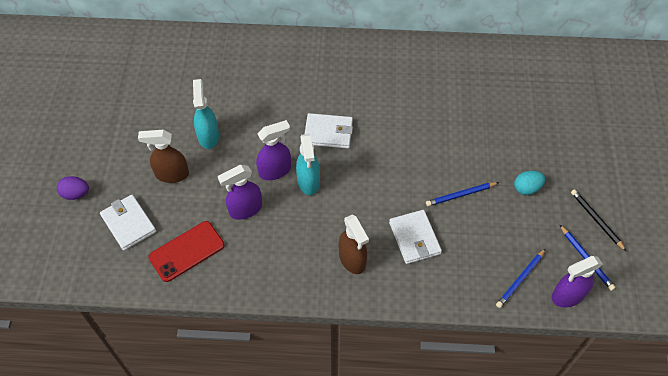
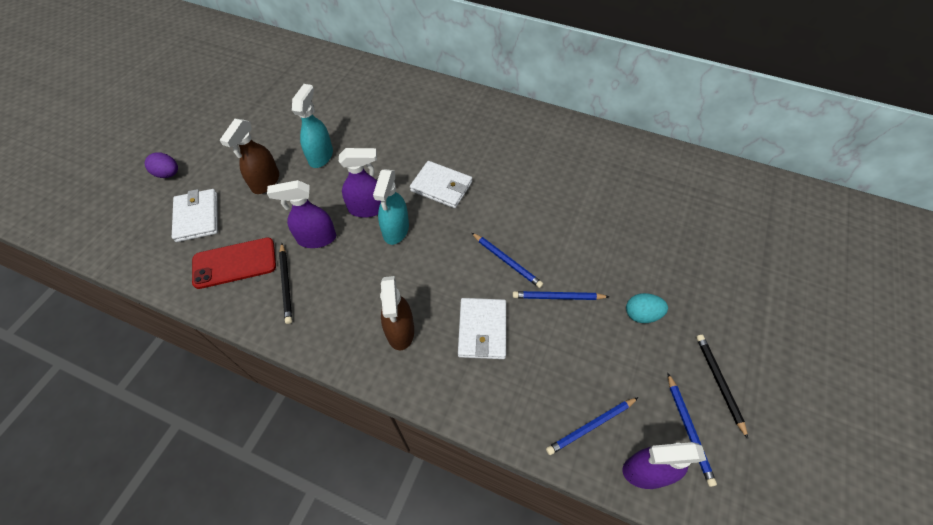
camera: 20 degrees right, 0 degrees up
(171, 174) = (265, 182): brown spray bottle -> brown spray bottle turned 90 degrees counterclockwise
(241, 254) = (286, 284): none -> black pencil
(410, 179) = (506, 261): none -> blue pencil

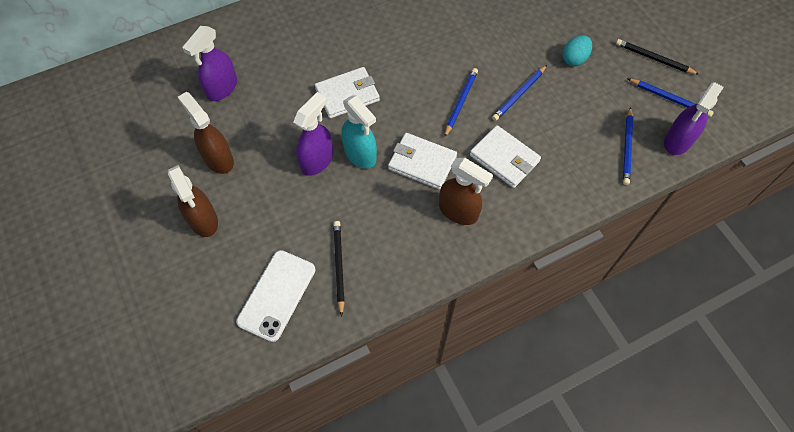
camera: 50 degrees left, 5 degrees up
(168, 174) = (100, 299): purple egg -> none
(197, 217) = (188, 300): white wallet -> white wallet (422, 163)
(234, 263) = (277, 295): red phone -> white phone
(286, 284) = (339, 266): black pencil -> black pencil turned 120 degrees counterclockwise
(316, 238) = (312, 216): purple spray bottle -> purple spray bottle (222, 88)
(321, 156) = (218, 159): turquoise spray bottle -> brown spray bottle
(506, 261) = (460, 102): blue pencil -> blue pencil turned 60 degrees counterclockwise

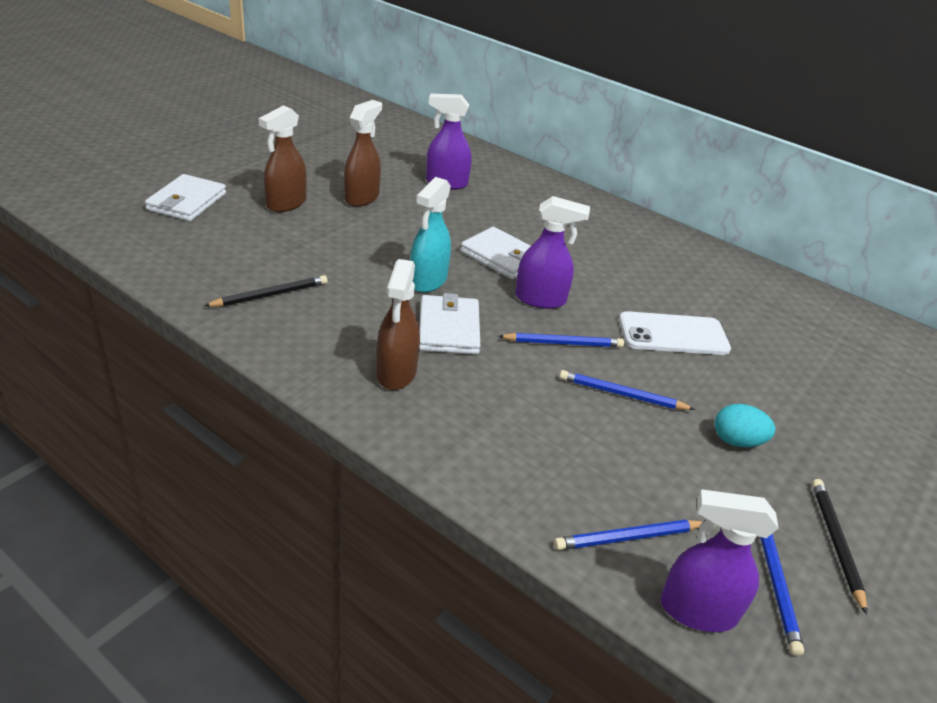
camera: 60 degrees right, 25 degrees down
(277, 295) = (217, 262): white phone -> white phone (673, 334)
(317, 160) = (400, 254): purple spray bottle -> purple spray bottle (540, 299)
(504, 158) = (506, 399): white wallet -> white wallet (187, 202)

